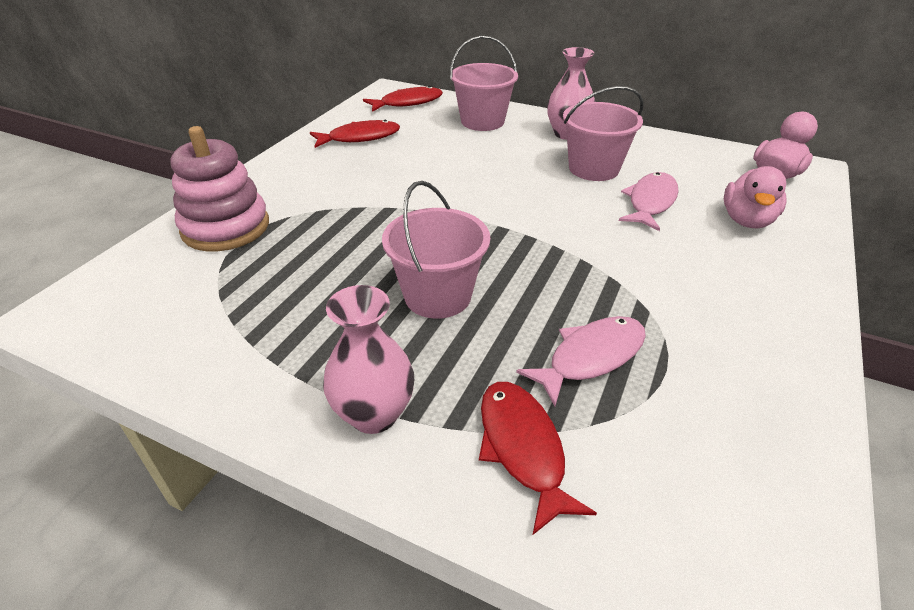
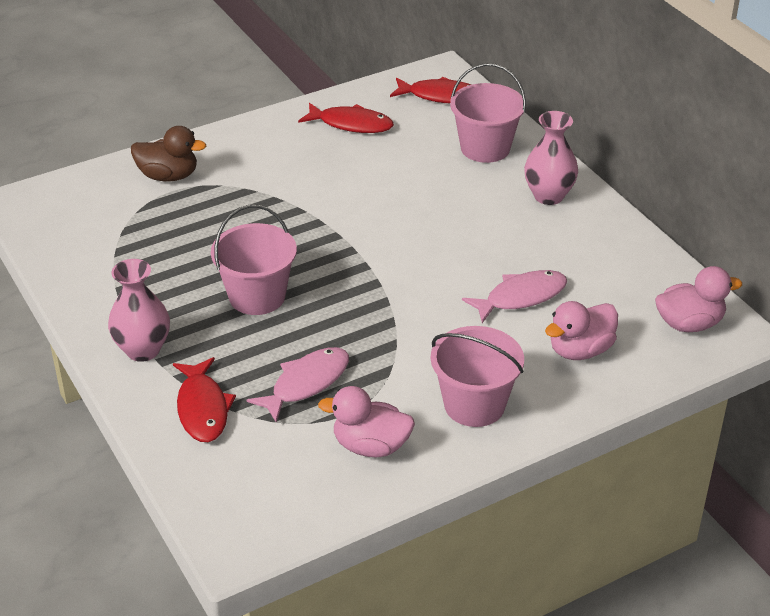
camera: 35 degrees right, 0 degrees up
(225, 227) = (168, 176): pink stacking toy -> brown duck
(523, 448) = (203, 408): red fish -> red fish turned 150 degrees clockwise
(590, 357) = (306, 383): pink fish -> pink fish turned 45 degrees counterclockwise
(593, 168) = (519, 243): pink bucket -> pink bucket (474, 405)
(734, 389) = (370, 446): none -> pink duck

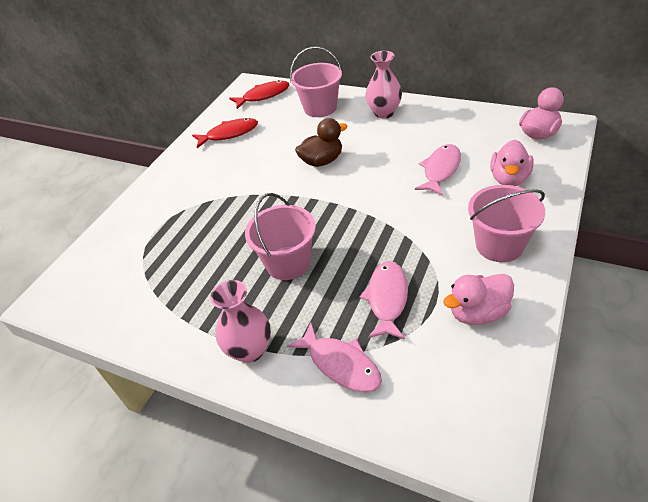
camera: 30 degrees left, 5 degrees up
(168, 176) = (142, 223): brown duck -> brown duck (322, 161)
(203, 408) = (340, 364): red fish -> pink fish

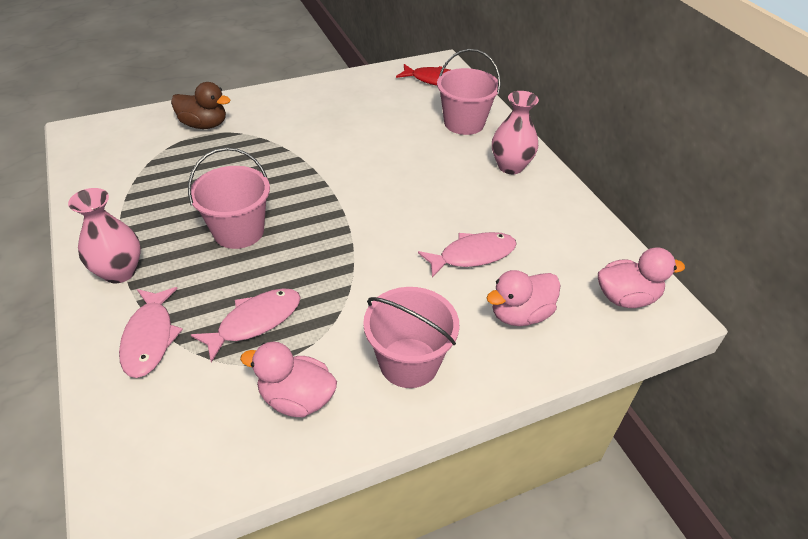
camera: 35 degrees right, 0 degrees up
(229, 134) = (360, 95): red fish -> none
(322, 161) = (391, 170): brown duck -> brown duck (204, 125)

